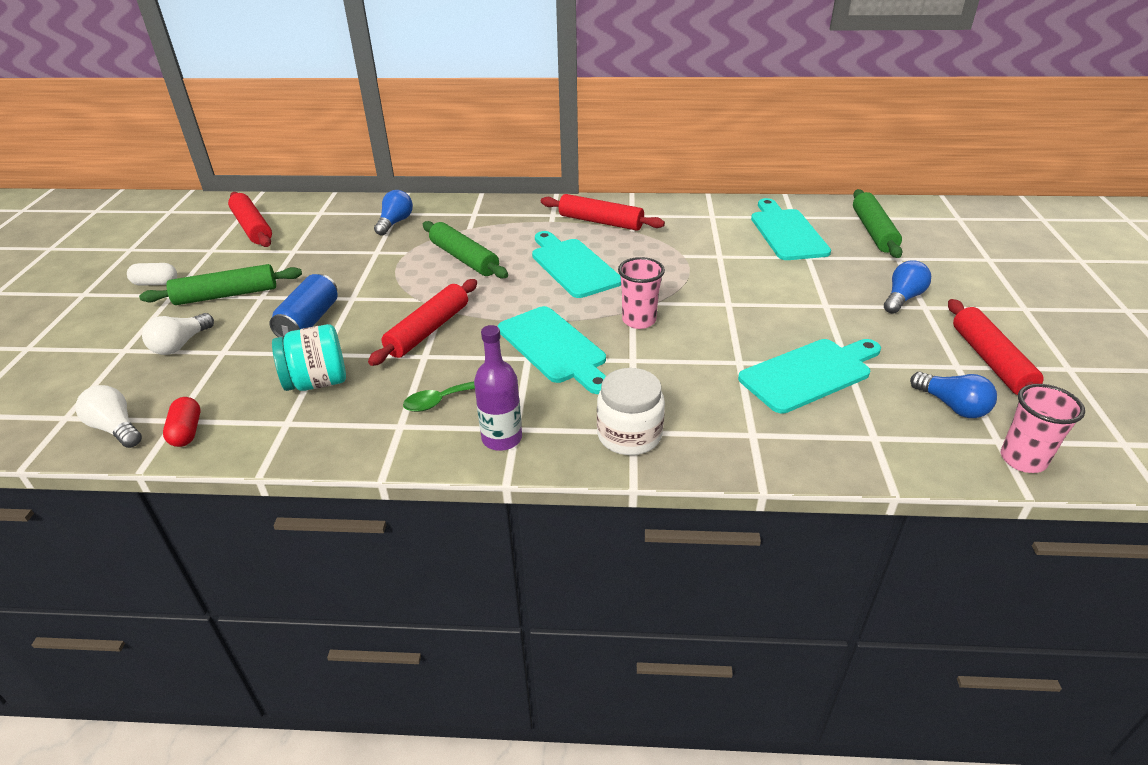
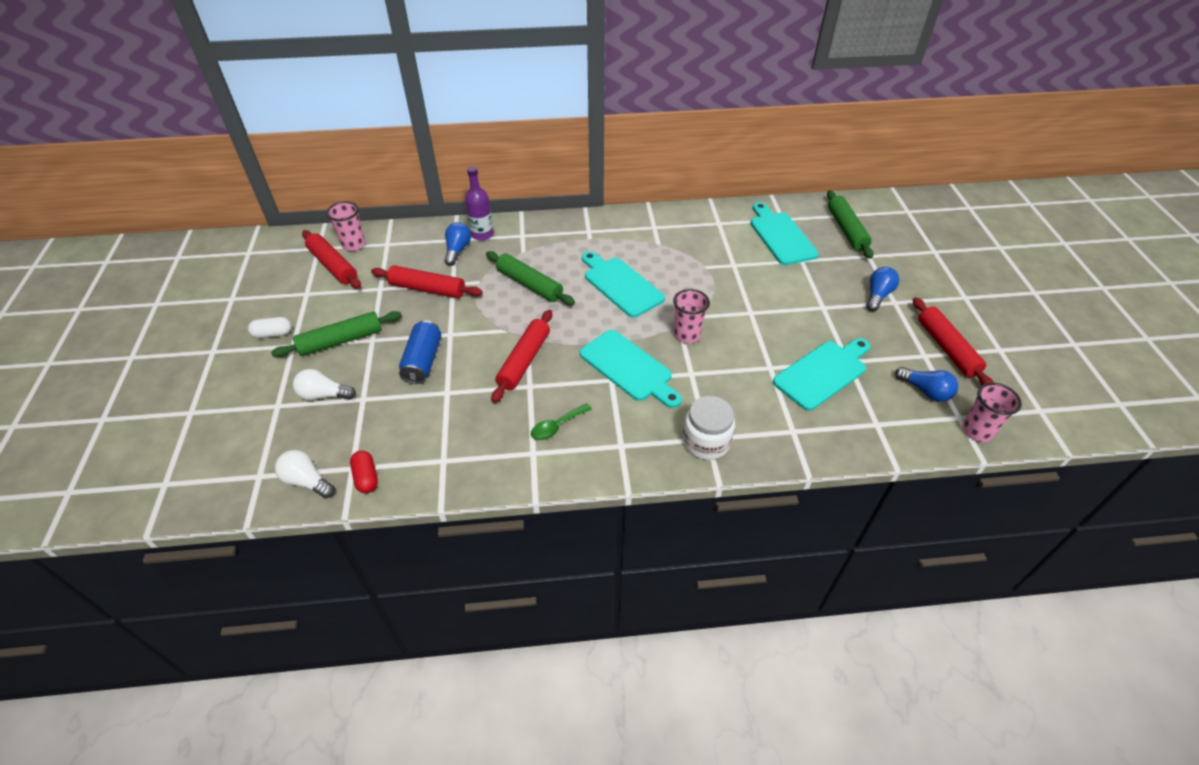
camera: 10 degrees left, 10 degrees up
(181, 344) = (324, 395): white light bulb -> white light bulb turned 75 degrees clockwise
(283, 211) = (353, 245): none -> pink cup
(317, 382) = (453, 420): turquoise jar -> none
(502, 438) = (613, 455): purple bottle -> purple bottle (482, 234)
(601, 222) = (630, 236): red rolling pin -> red rolling pin (427, 289)

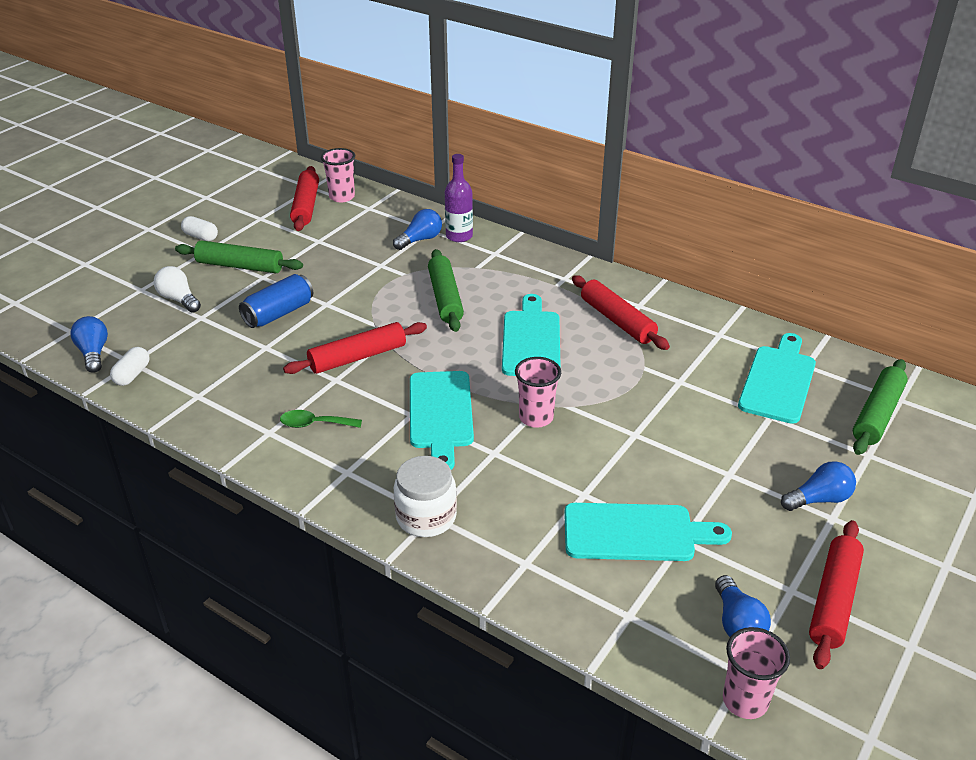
camera: 40 degrees right, 10 degrees down
(307, 481) = (93, 353): white light bulb -> blue light bulb
(366, 477) = (132, 375): red capsule -> white capsule
(427, 289) = (355, 259): red rolling pin -> red rolling pin (617, 321)

